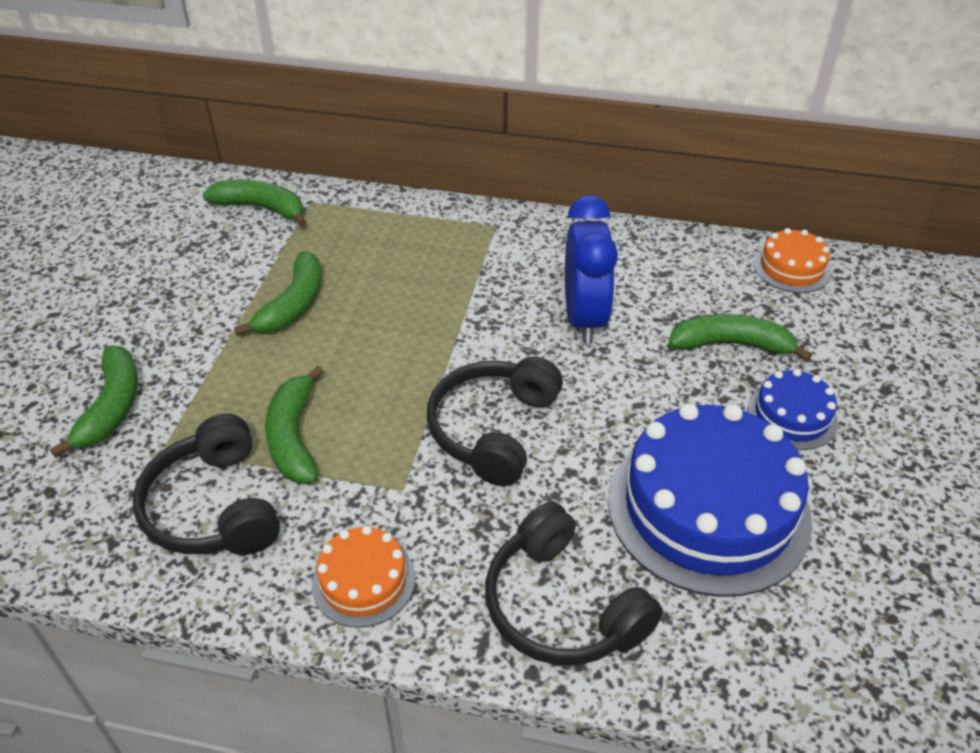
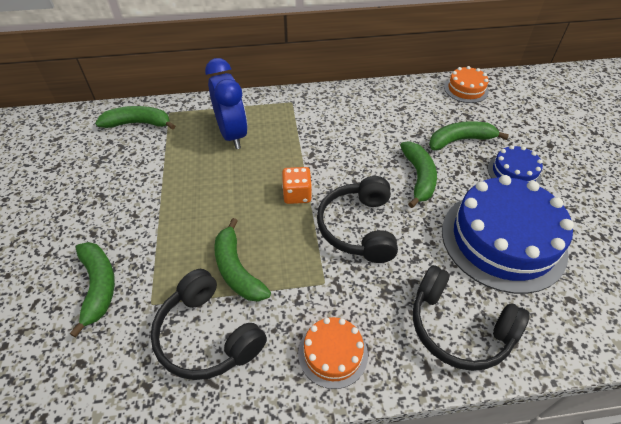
camera: 20 degrees left, 5 degrees up
(293, 304) = (191, 181): green banana -> green banana (418, 177)
(429, 360) = (297, 195): none -> orange dice
(584, 318) = (373, 145): blue clock -> blue clock (232, 135)

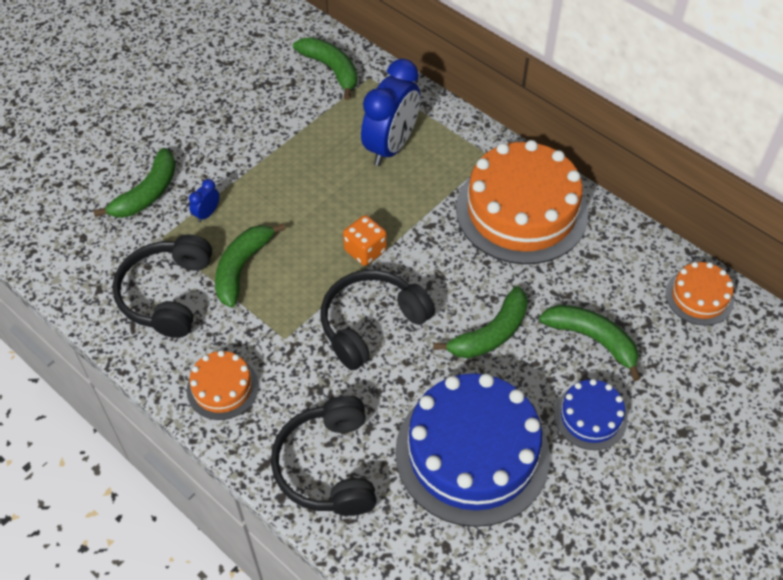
camera: 50 degrees right, 5 degrees up
(165, 260) = (207, 214): none -> blue clock
(343, 113) = (521, 211): none -> orange cake

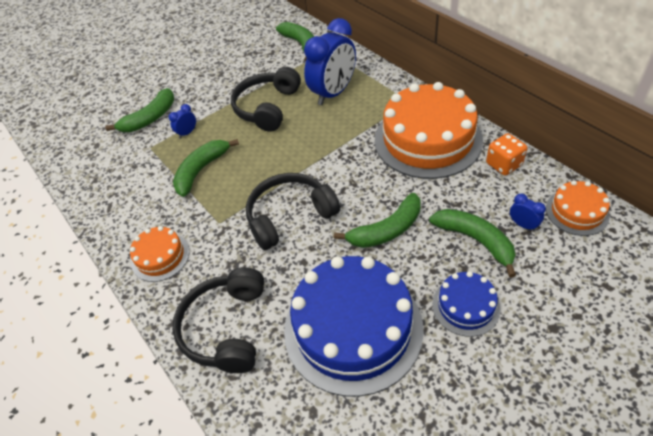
camera: 15 degrees right, 5 degrees down
(166, 294) = (141, 186): black headphones -> black headphones (267, 107)
(365, 250) = (297, 163): orange dice -> orange dice (503, 164)
(642, 317) = (523, 225): none -> blue clock

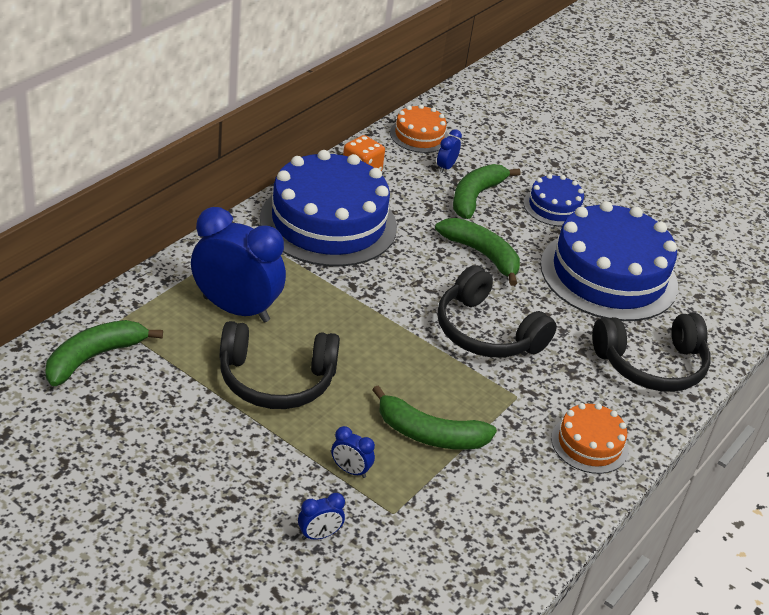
camera: 115 degrees left, 10 degrees down
(150, 118) = (319, 535): green banana -> blue clock
(428, 140) = (328, 223): orange cake -> blue cake

